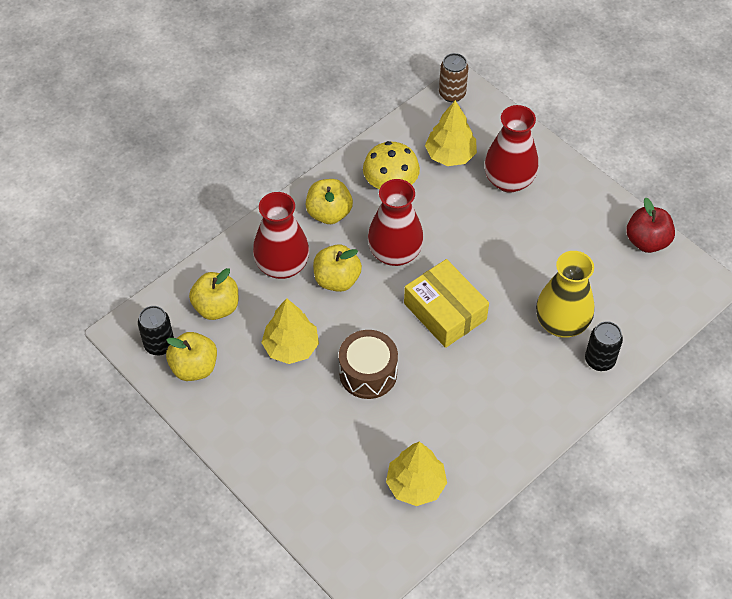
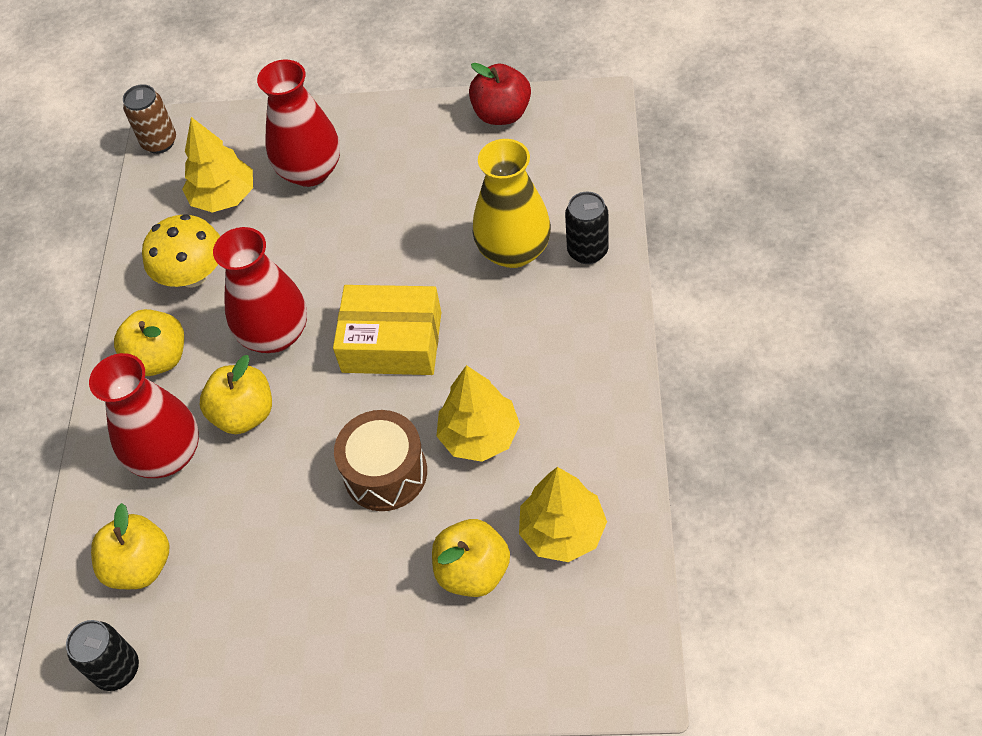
camera: 40 degrees left, 0 degrees up
(194, 367) = (187, 653): yellow apple -> yellow apple (473, 571)
(291, 347) = (273, 526): yellow tree -> yellow tree (479, 436)

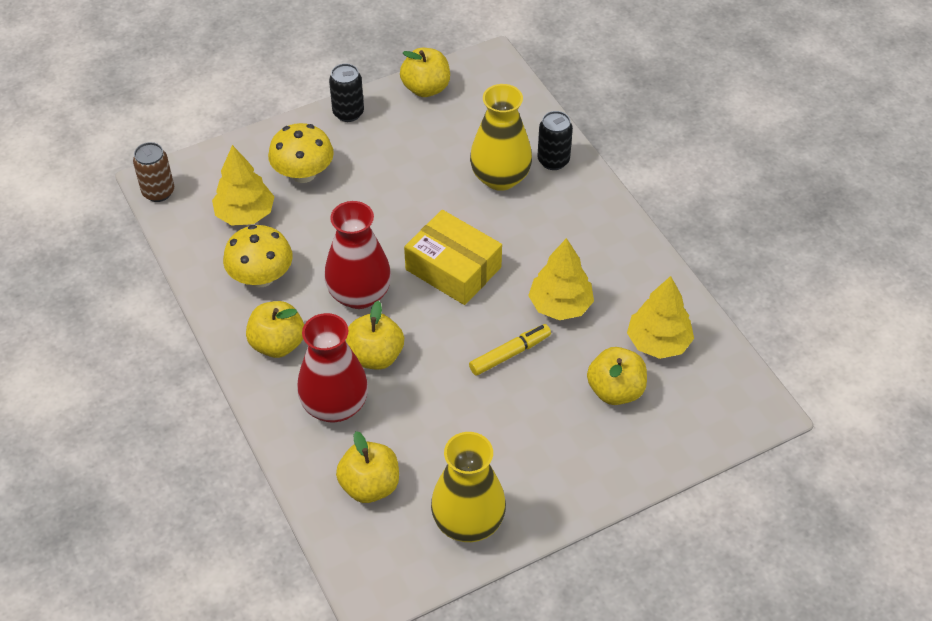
camera: 35 degrees left, 5 degrees down
(117, 669) = (404, 558): black can -> black can (348, 113)
(209, 659) = (468, 522): none -> yellow vase
(310, 171) = (303, 173): red vase -> yellow mushroom
(385, 473) = (510, 354): brown drum -> yellow marker
(392, 342) = (453, 268): yellow box -> yellow box turned 60 degrees clockwise
(502, 114) = (426, 88): red apple -> yellow apple

